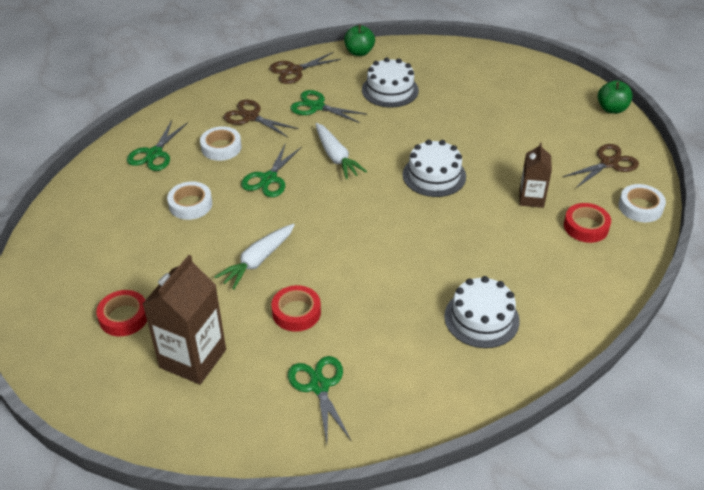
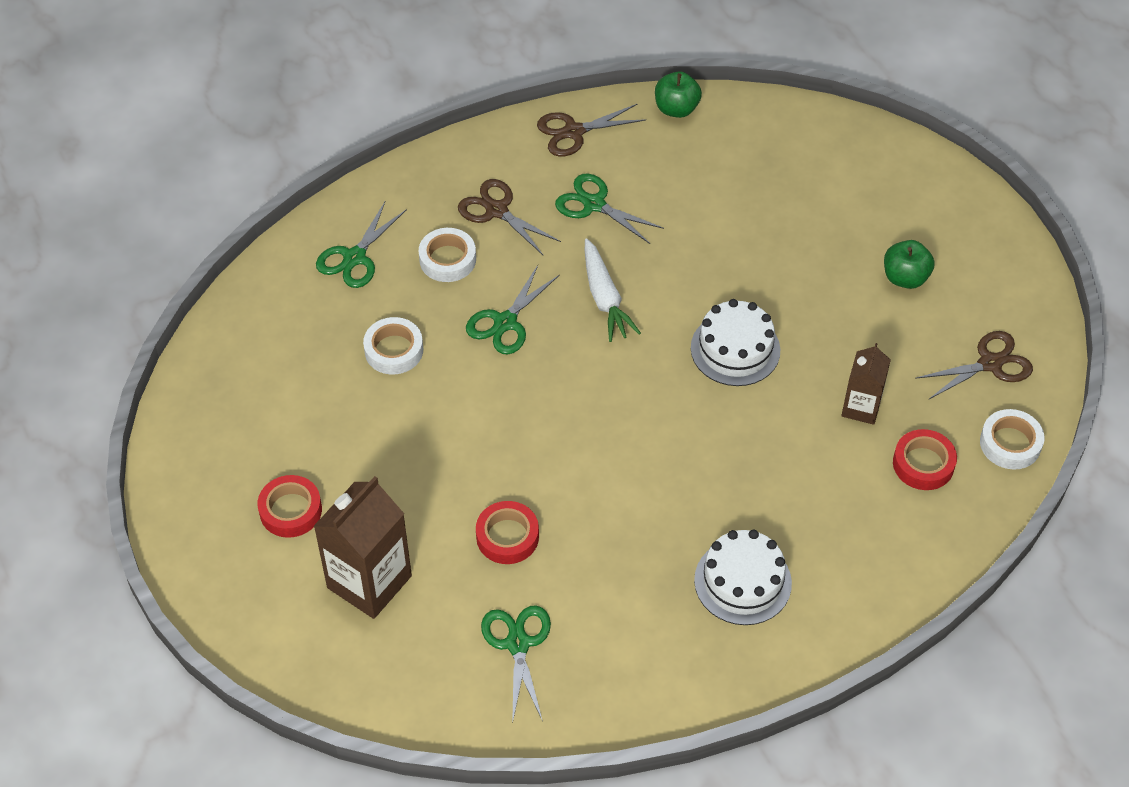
camera: 10 degrees right, 10 degrees up
(258, 261) = (470, 452): white carrot -> none
(390, 90) = (707, 188): white cake -> none
(611, 109) = (1027, 267): green apple -> green apple (905, 278)

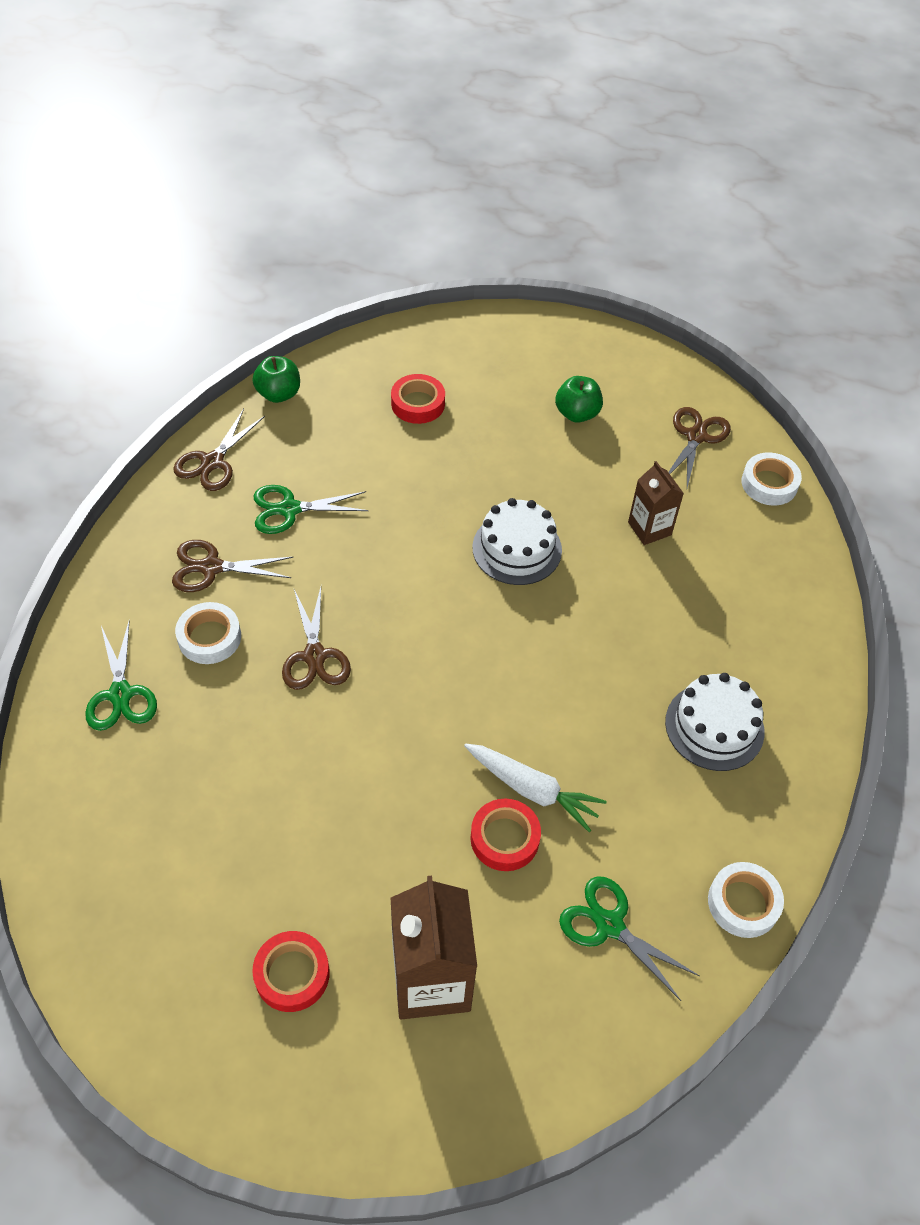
camera: 45 degrees left, 0 degrees up
(394, 350) = (240, 751): white tape -> white tape (743, 903)
(505, 322) = (315, 656): green scissors -> brown scissors
(605, 298) = (376, 578): white carrot -> white carrot (532, 790)
(923, 464) = (733, 539): red tape -> red tape (418, 404)

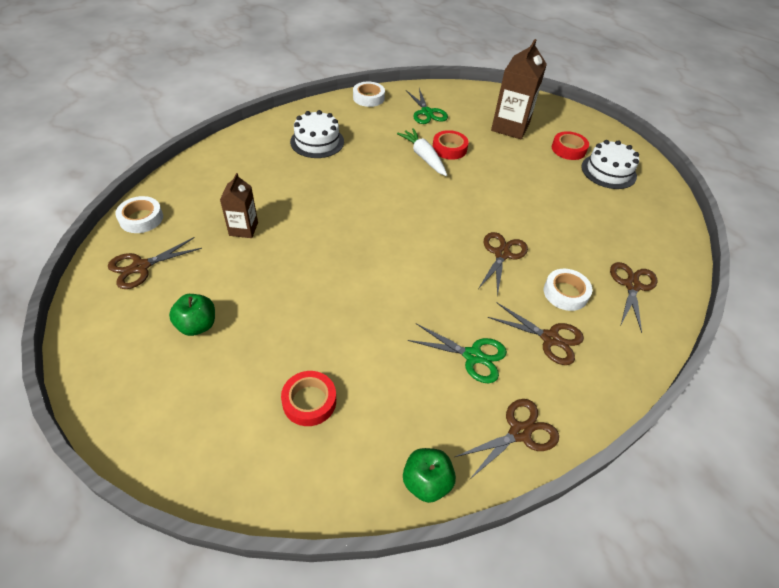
camera: 150 degrees left, 5 degrees down
(121, 694) = (632, 286): green scissors -> brown scissors
(517, 548) = (335, 255): white cake -> white cake (608, 171)

